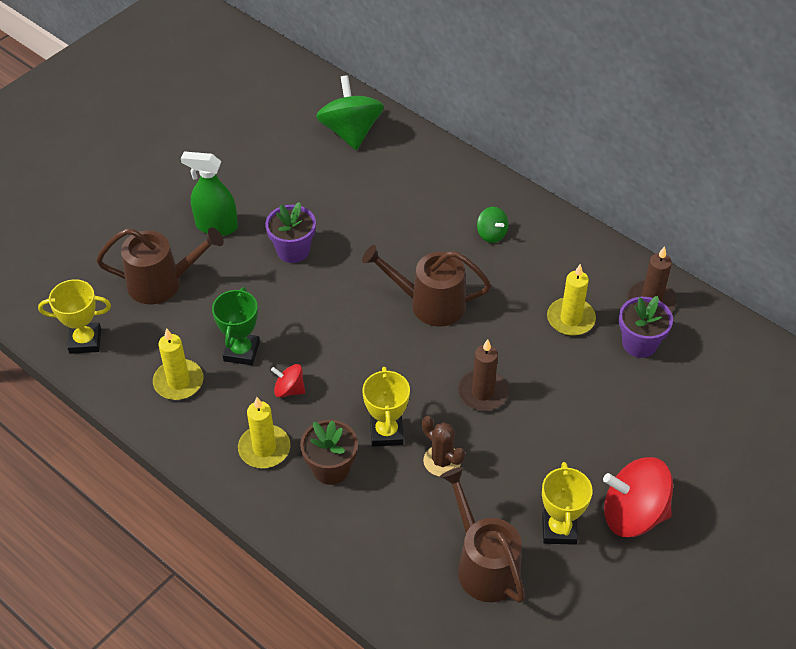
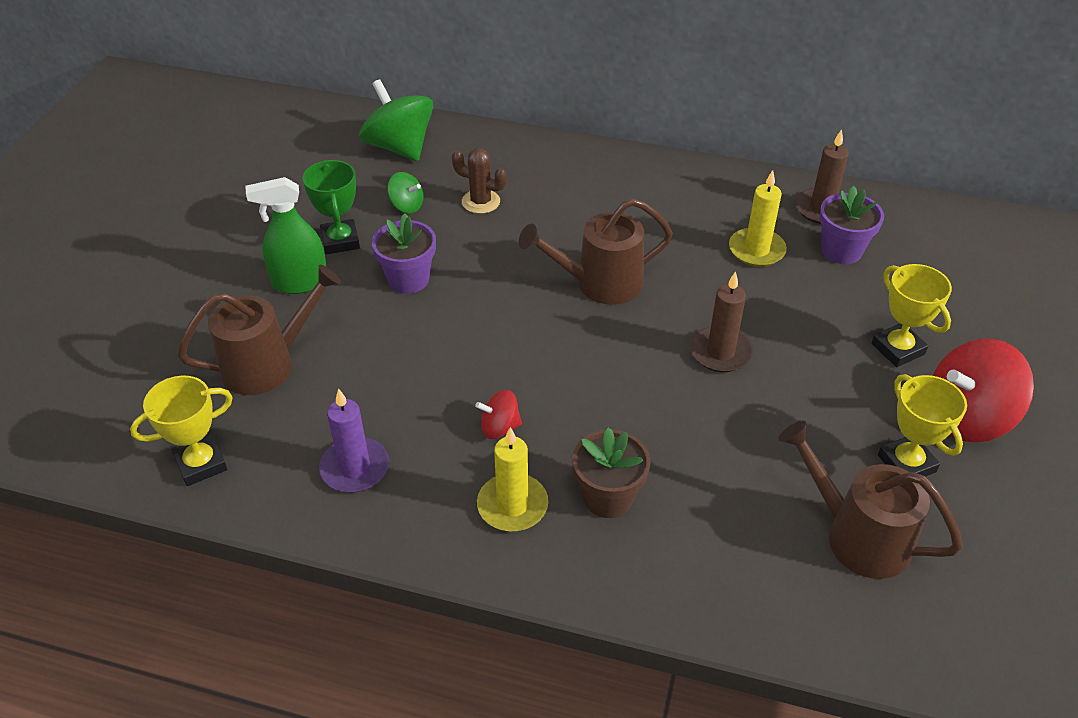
camera: 25 degrees left, 5 degrees down
(178, 382) = (355, 468): yellow candle -> purple candle
(241, 351) = (414, 406): green trophy -> green trophy (340, 241)
(386, 432) = (645, 433): yellow trophy -> yellow trophy (898, 349)
(442, 461) = (728, 440): brown cactus -> brown cactus (481, 202)
(491, 234) = (617, 197): green spinning top -> green spinning top (407, 206)

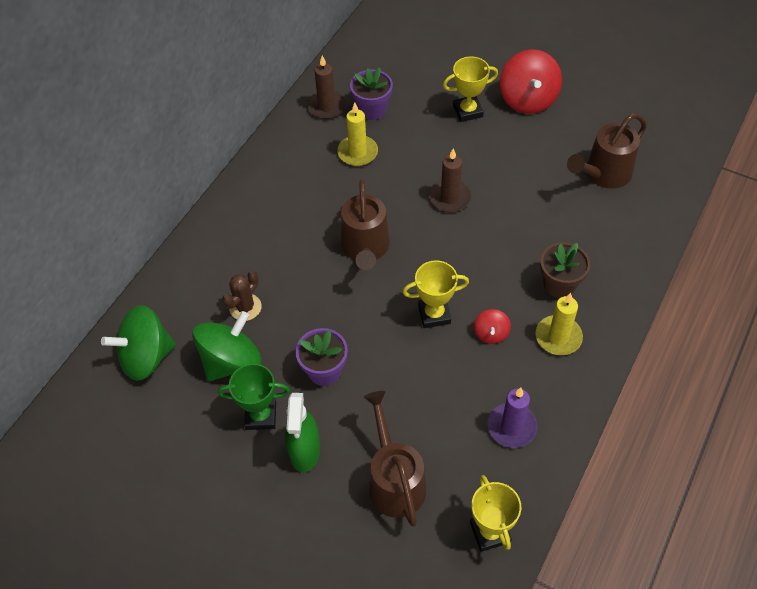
camera: 75 degrees left, 10 degrees up
(407, 206) = (231, 361): green spinning top -> green spinning top, size x2.02
(906, 463) = (556, 137): yellow trophy -> yellow trophy (434, 314)

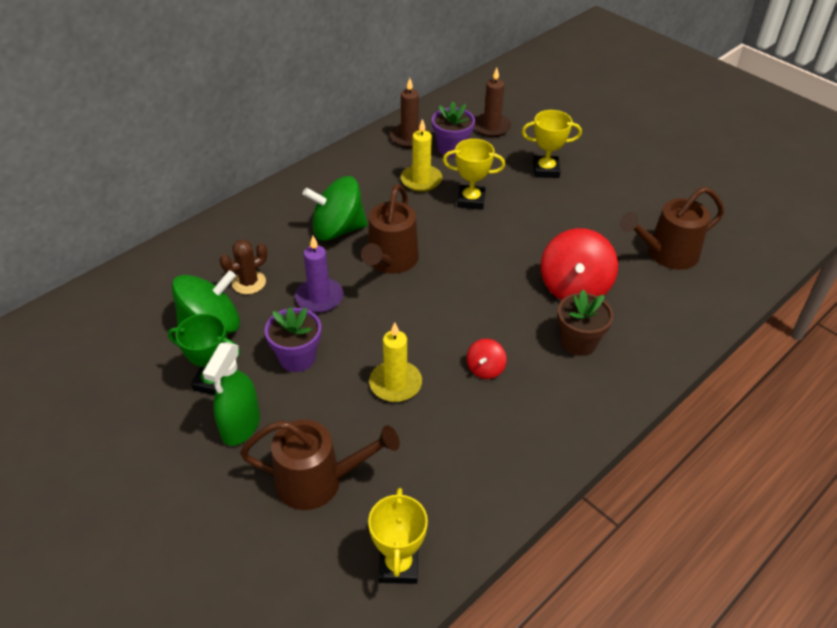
camera: 15 degrees right, 10 degrees down
(146, 357) = (134, 301): green spinning top -> green spinning top (337, 229)
(394, 480) = (319, 481): brown watering can -> brown watering can turned 90 degrees clockwise
(434, 314) = (433, 336): yellow trophy -> yellow trophy (471, 200)
(450, 198) = (495, 238): brown candle -> brown candle (491, 127)
(511, 427) = (469, 465): purple candle -> purple candle (319, 297)
(528, 99) = (611, 173): red spinning top -> red spinning top (574, 287)
(558, 337) = (557, 391): yellow candle -> yellow candle (395, 384)

